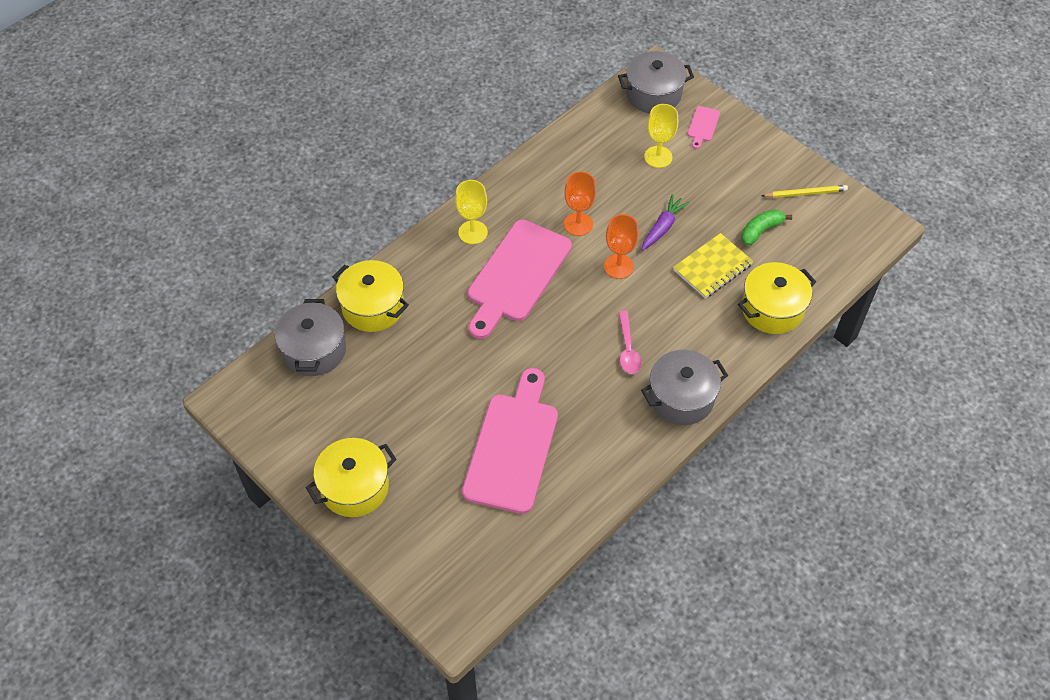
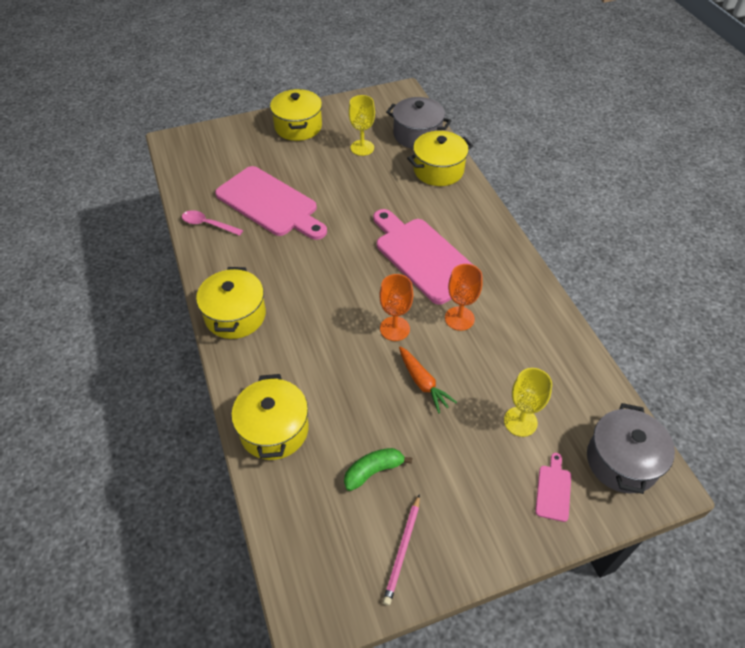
camera: 115 degrees right, 5 degrees down
(473, 232) = (485, 245): yellow goblet -> yellow goblet (362, 148)
(628, 349) = (305, 300): pink spoon -> pink spoon (208, 224)
(662, 227) = (423, 383): purple carrot -> orange carrot
(681, 398) = (235, 315): grey pot -> yellow pot
(703, 125) = (553, 490): pink cutting board -> pink cutting board turned 60 degrees clockwise
(712, 267) = (352, 402): yellow notebook -> none
(761, 231) = (373, 471): green banana -> green banana turned 105 degrees counterclockwise
(805, 193) = (402, 550): yellow pencil -> pink pencil

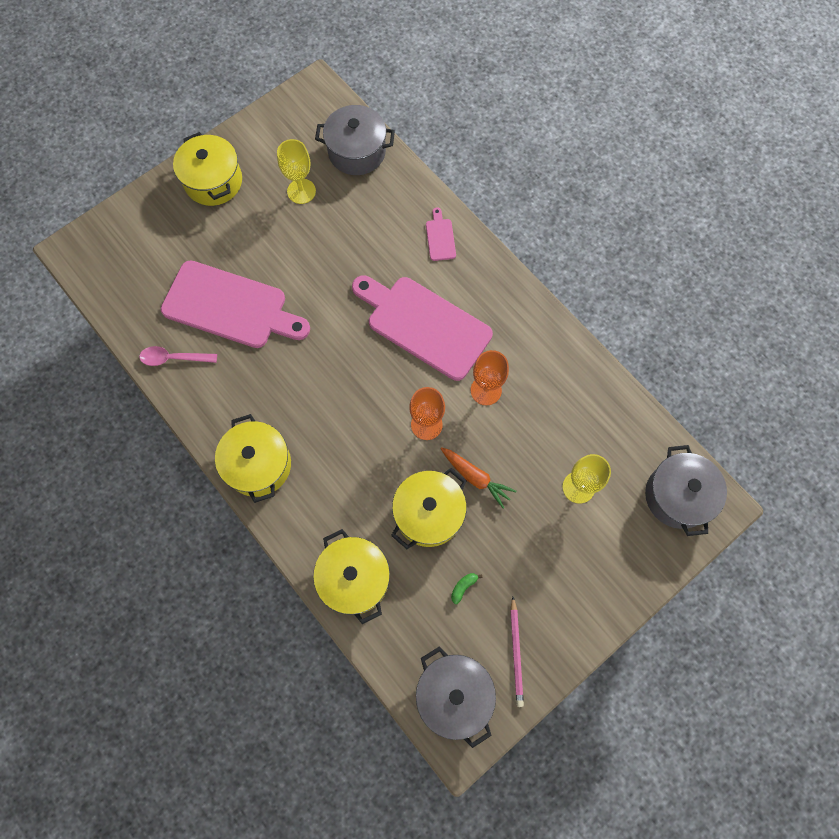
camera: 20 degrees left, 20 degrees up
(322, 568) = (454, 695): none -> grey pot
(373, 471) = (463, 587): green banana -> green banana, size x0.57
(438, 170) = (399, 198): yellow pot -> yellow pot (428, 513)
(553, 490) = (626, 547): pink cutting board -> pink cutting board (440, 237)

